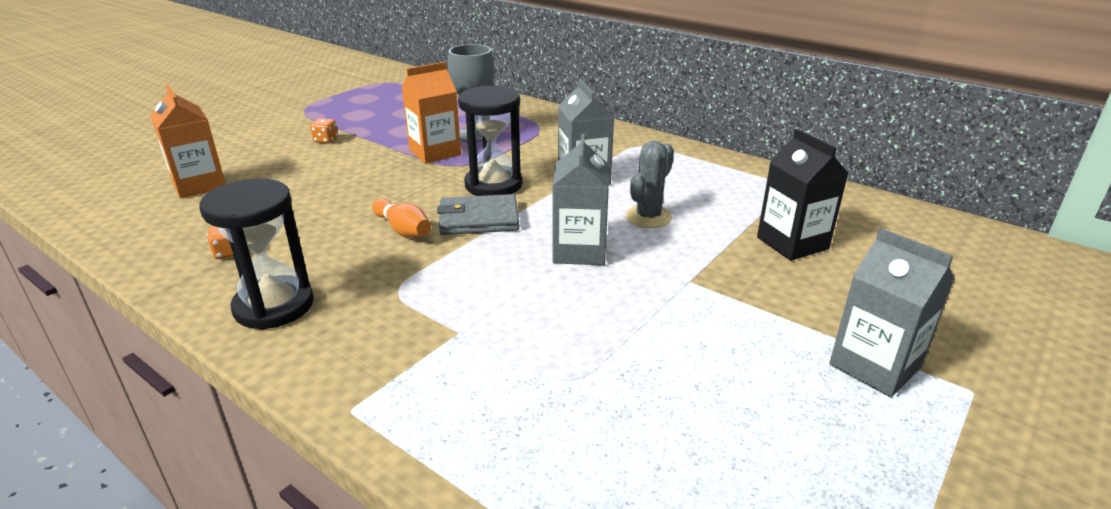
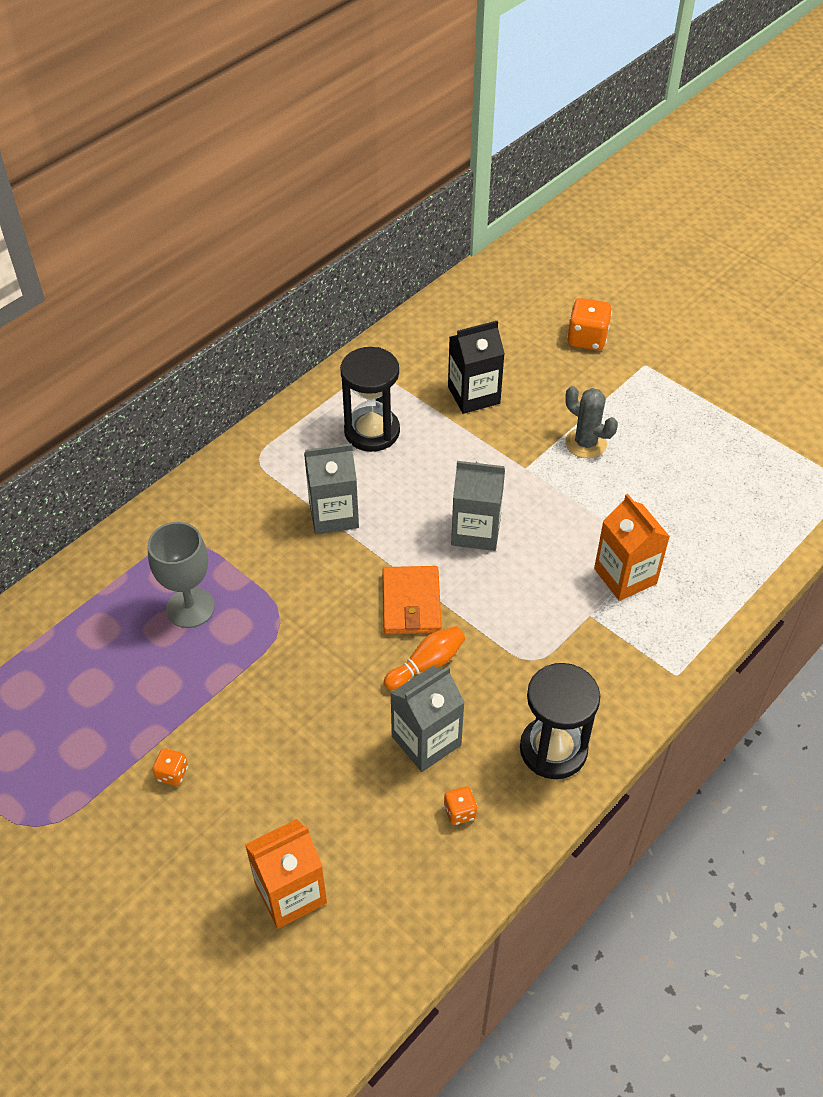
camera: 85 degrees left, 20 degrees up
(435, 152) = (239, 647): orange carton -> orange carton (625, 576)
(478, 219) = (411, 603): grey wallet -> orange wallet
(493, 185) = (337, 590): black hourglass -> black hourglass (372, 431)
(648, 217) = (420, 476): grey cactus -> grey cactus (585, 443)
(874, 366) = (624, 399): grey carton -> grey carton (426, 741)
(977, 329) = (587, 339): none -> orange dice

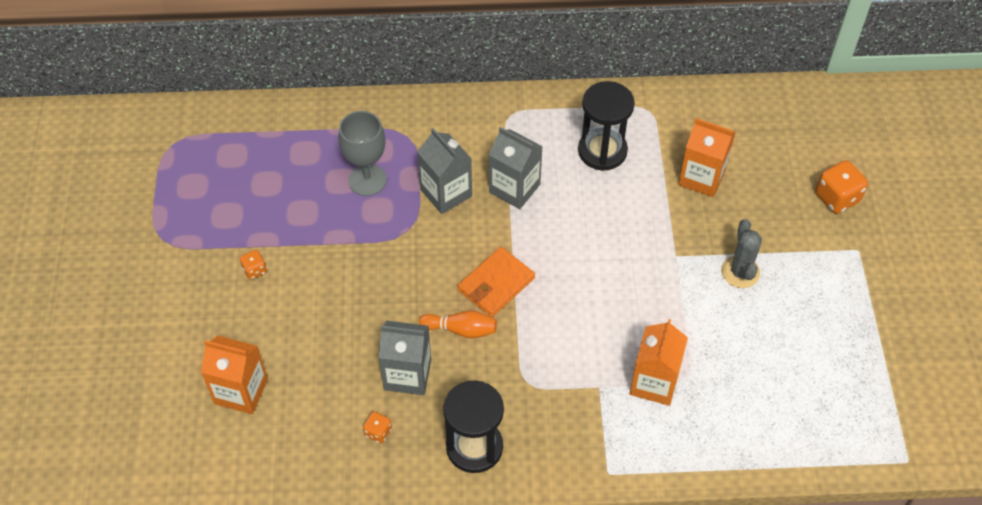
camera: 45 degrees right, 5 degrees up
(473, 395) = (701, 177): black carton -> orange carton
(476, 531) = (591, 271): grey carton -> grey carton (446, 193)

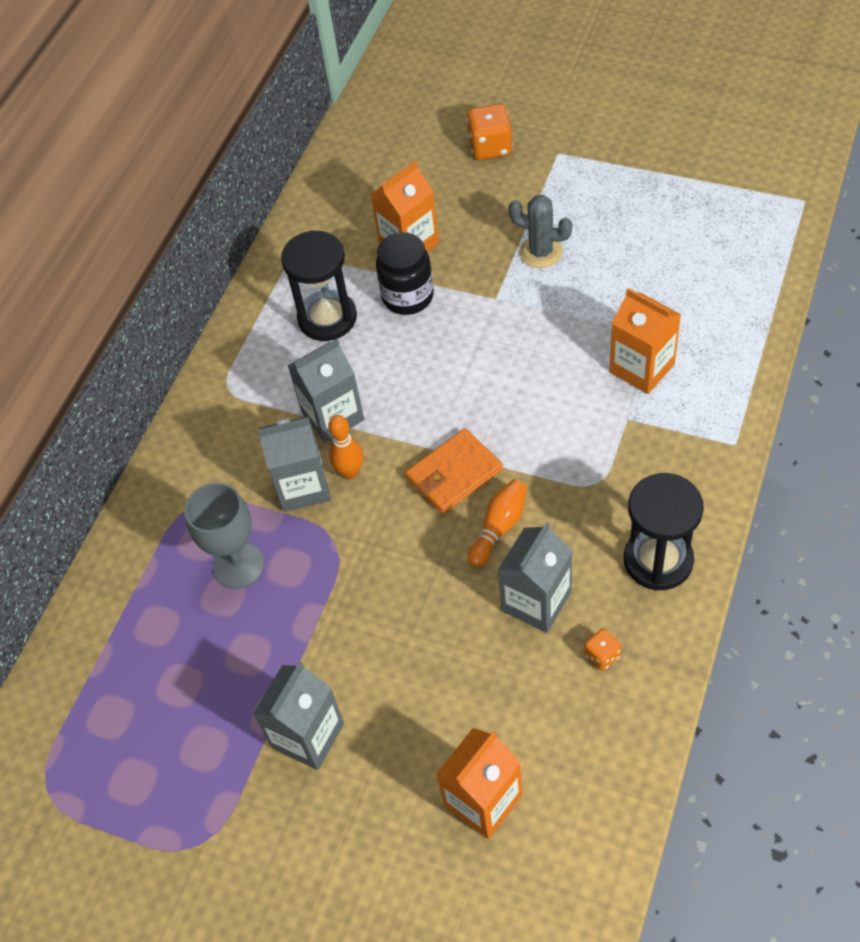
camera: 60 degrees left, 0 degrees up
(254, 270) = (308, 735): orange dice -> grey carton
(470, 217) = (350, 472): none -> orange bowling pin
(496, 284) = (454, 474): orange wallet -> orange wallet turned 75 degrees clockwise
(648, 195) = (408, 297): none -> black jar

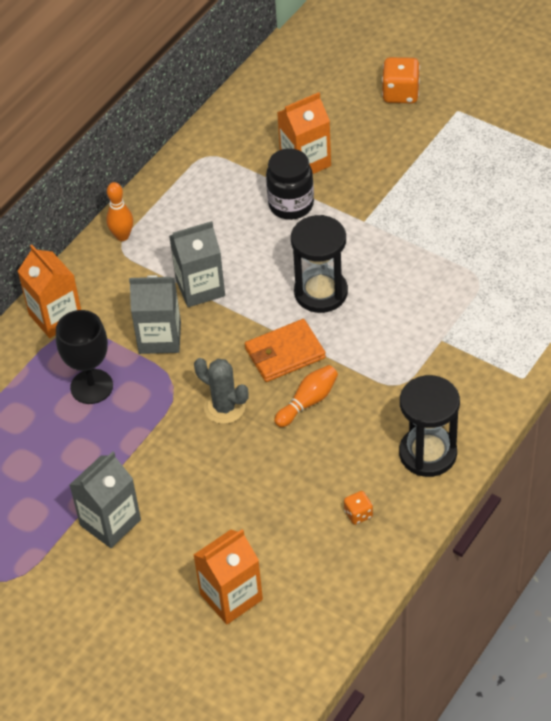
camera: 10 degrees right, 5 degrees down
(238, 565) = (91, 386): grey goblet -> black goblet
(327, 318) = (219, 208): black hourglass -> black hourglass (321, 292)
(350, 472) = (201, 334): orange bowling pin -> orange bowling pin (122, 236)
(536, 601) = (319, 463): grey carton -> none
(541, 252) = (414, 191): grey cactus -> grey cactus (224, 407)
(642, 368) = (467, 302): orange carton -> orange carton (56, 316)

